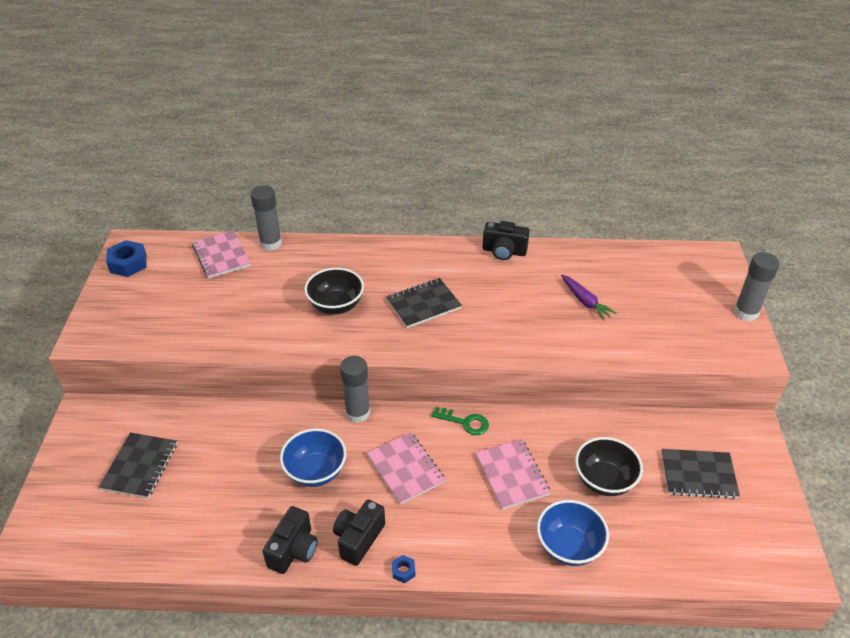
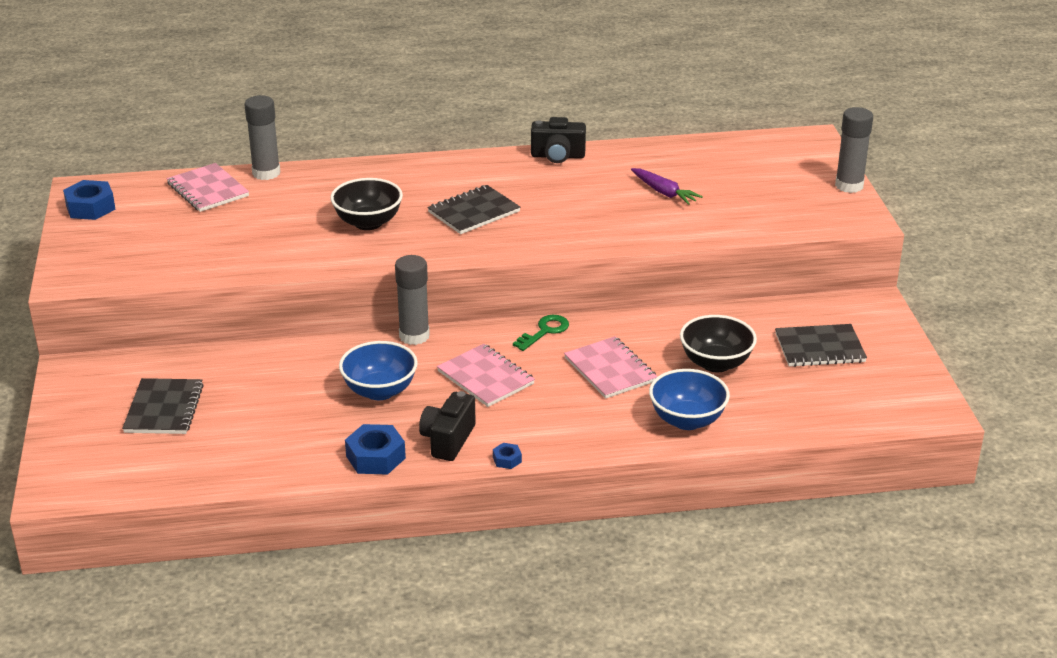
camera: 10 degrees left, 10 degrees down
(293, 550) = (375, 457): black camera -> blue nut
(465, 422) = (545, 331): green key -> green key turned 60 degrees counterclockwise

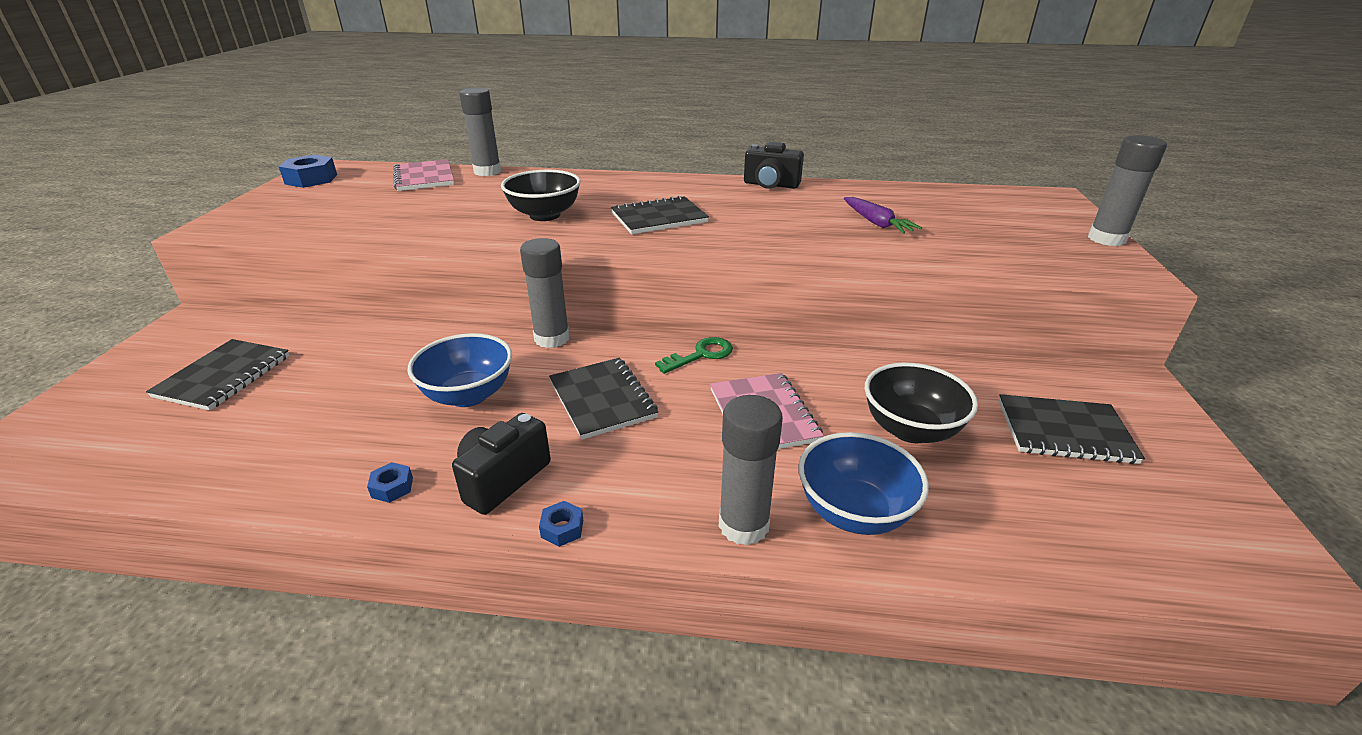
camera: 15 degrees right, 0 degrees up
(375, 457) = (392, 487): blue nut -> blue nut, size x0.50
(485, 378) = (602, 399): pink notebook -> black notebook
(620, 439) = (743, 525): none -> grey glue stick

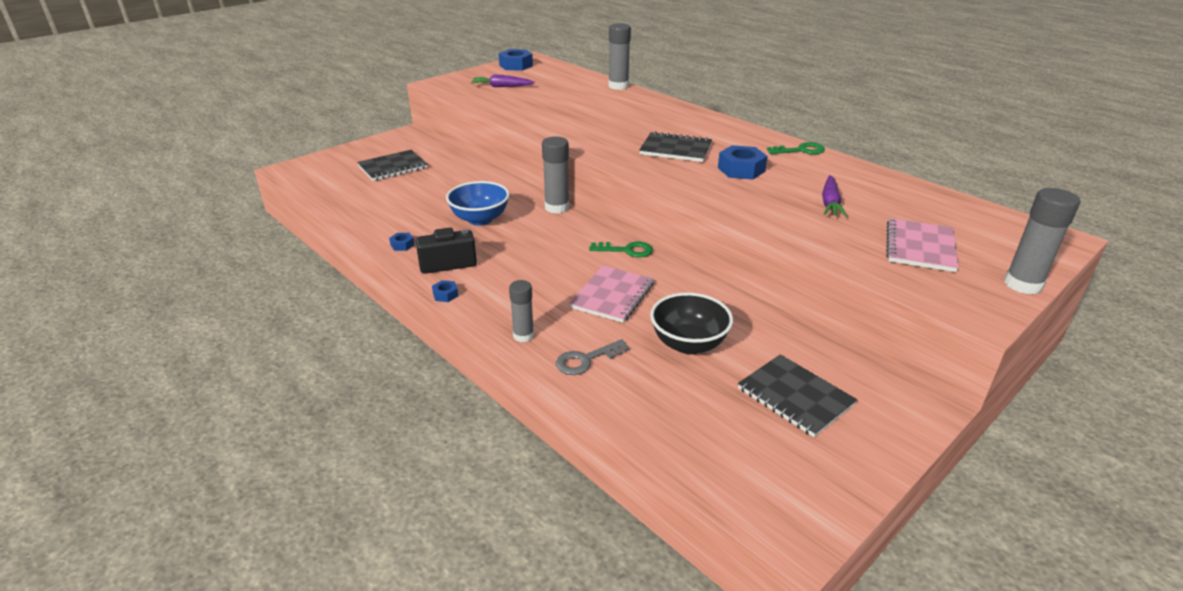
camera: 40 degrees right, 0 degrees up
(327, 208) = (502, 86): none -> purple carrot
(424, 177) = (576, 80): pink notebook -> pink notebook (920, 247)
(545, 215) = (608, 126): black bowl -> none
(602, 399) = (539, 249): black notebook -> none
(743, 525) = (523, 335): grey glue stick -> grey glue stick, size x0.65
(753, 218) = (741, 169): none -> blue nut
(771, 185) = (800, 150): black camera -> green key
(854, 512) = (586, 360): blue bowl -> grey key

